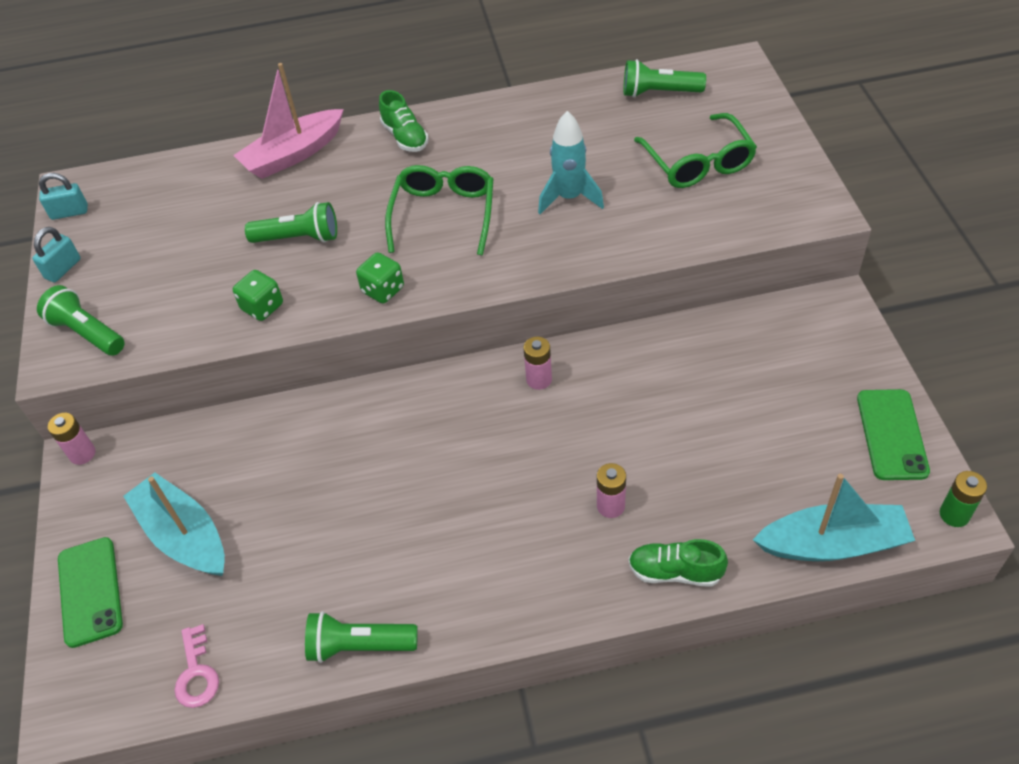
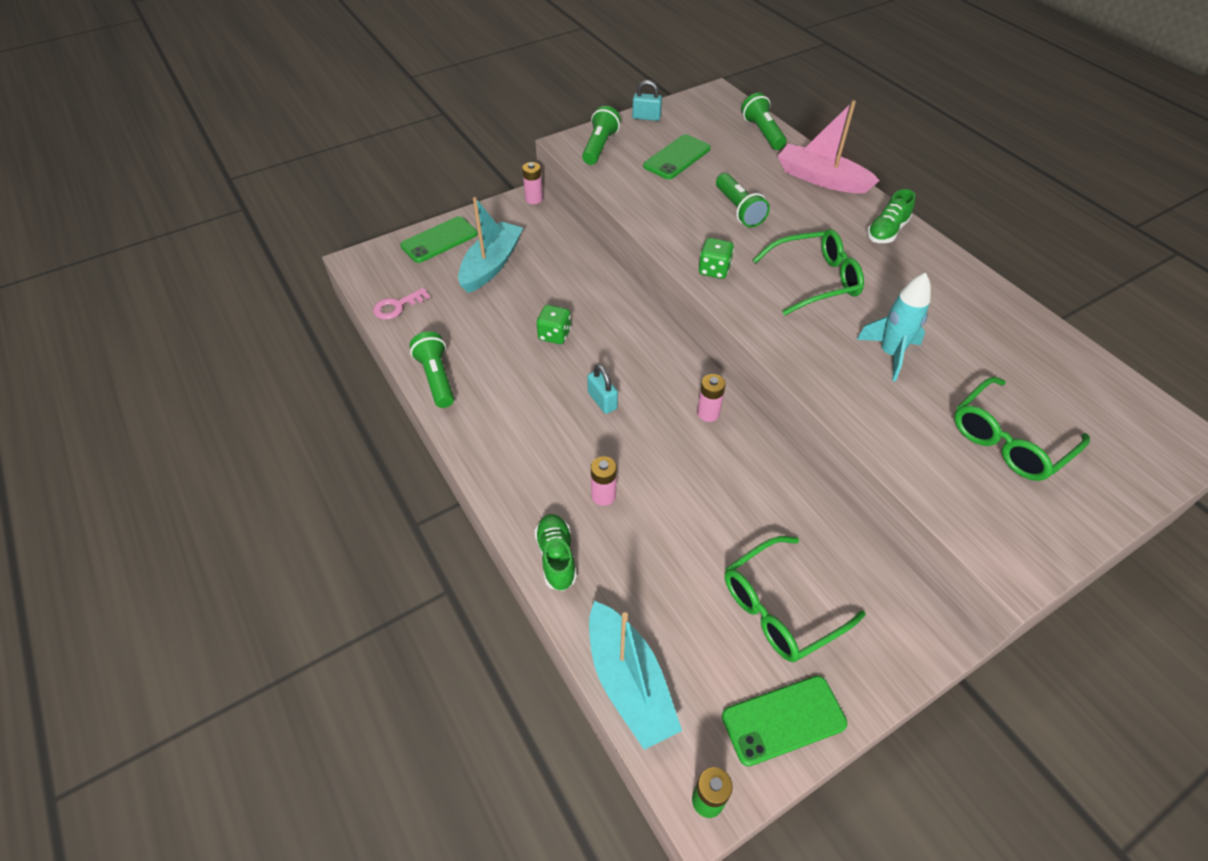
camera: 65 degrees right, 0 degrees up
(69, 212) = (695, 101): turquoise padlock -> turquoise padlock (602, 401)
(167, 263) = (677, 157): none -> green phone
(262, 307) = (663, 214): green dice -> green dice (554, 335)
(659, 92) = (1087, 385): green flashlight -> green flashlight (762, 133)
(784, 399) = (780, 608): none -> green glasses

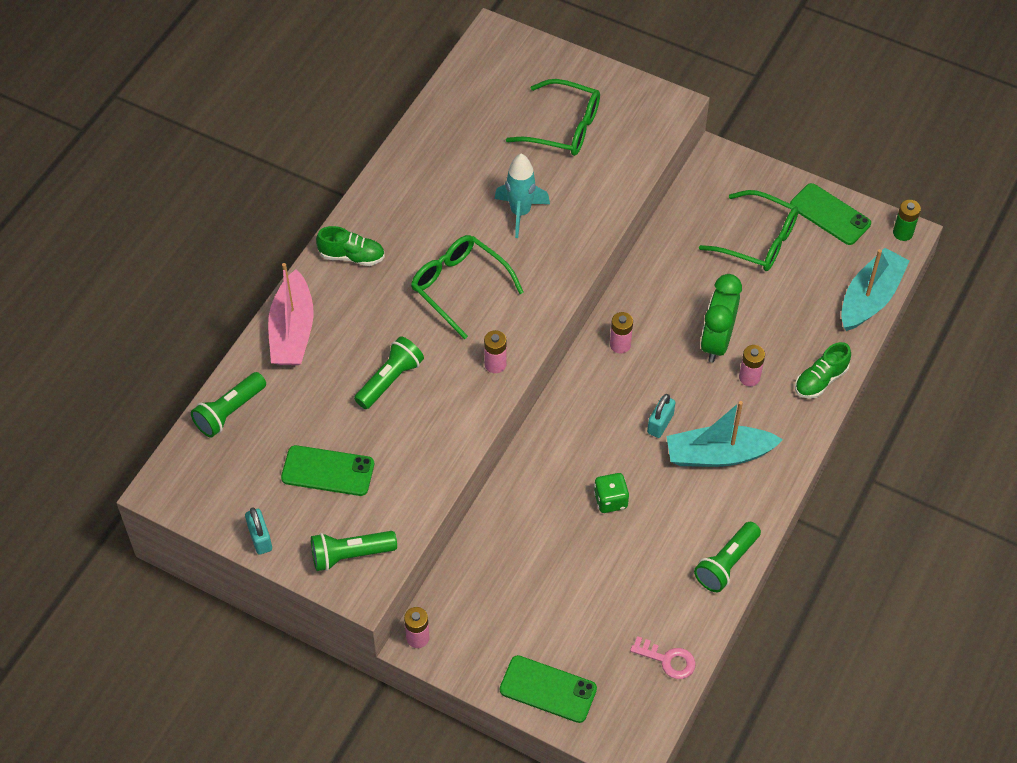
camera: 120 degrees left, 5 degrees up
(491, 265) = (553, 612): turquoise boat -> turquoise boat (718, 455)
(663, 491) = (716, 342): none -> green clock
(714, 270) = (495, 364): green dice -> pink battery

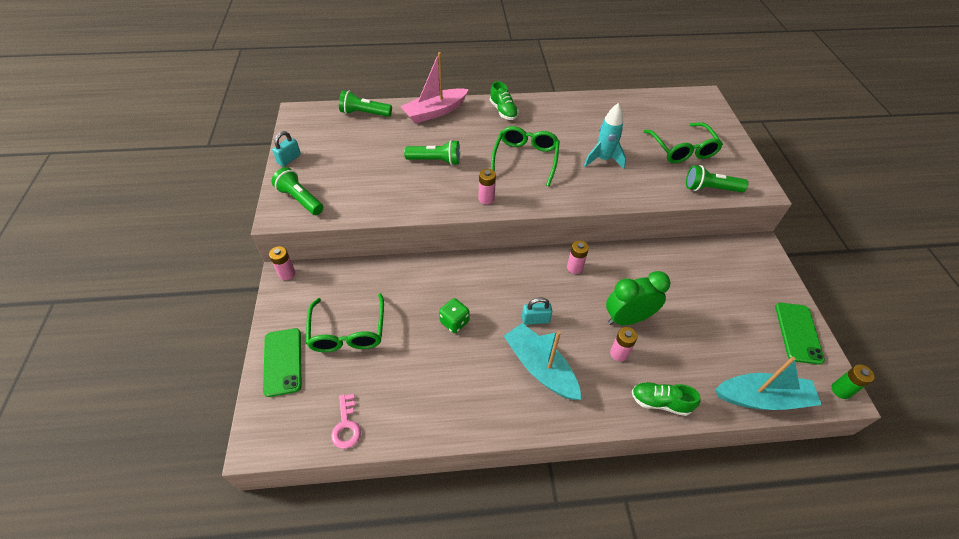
camera: 55 degrees right, 5 degrees down
(328, 471) = (353, 164): green phone -> none
(726, 563) = (453, 422): green flashlight -> green flashlight (710, 189)
(758, 240) = (729, 301): green glasses -> green glasses (348, 332)

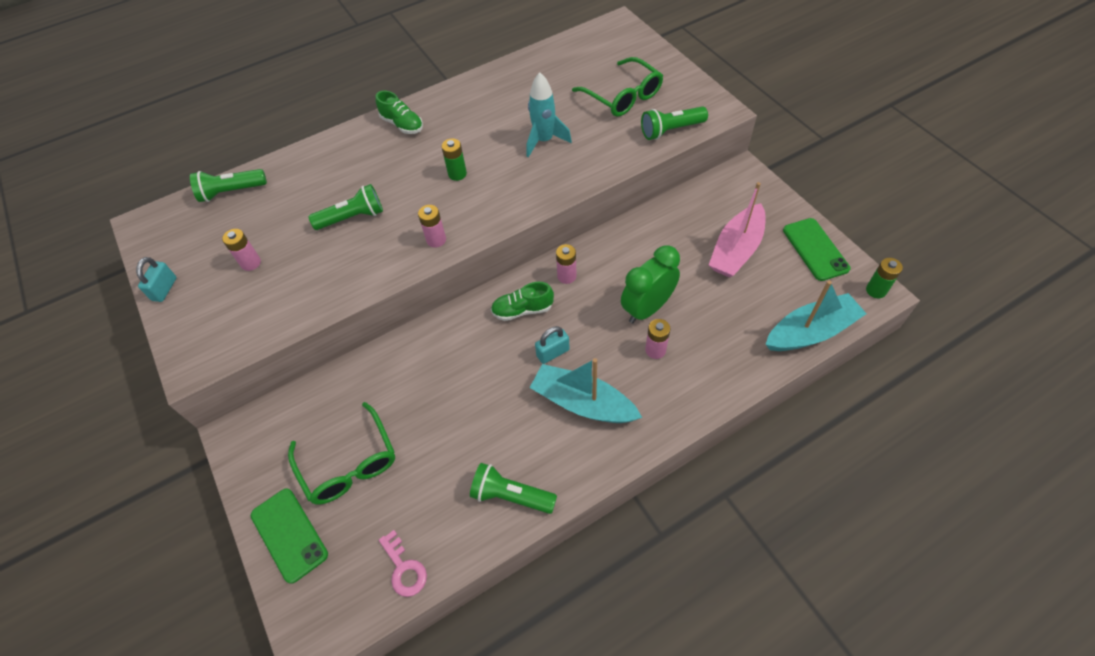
camera: 20 degrees left, 5 degrees up
(287, 274) = (235, 430): pink battery -> pink battery (251, 263)
(300, 199) = (208, 334): green flashlight -> green flashlight (511, 495)
(435, 112) = (320, 156): pink boat -> pink boat (736, 250)
(454, 322) = (466, 396): green dice -> none
(525, 159) = (457, 174): green glasses -> green battery
(660, 402) = (718, 382): green shoe -> green shoe (522, 310)

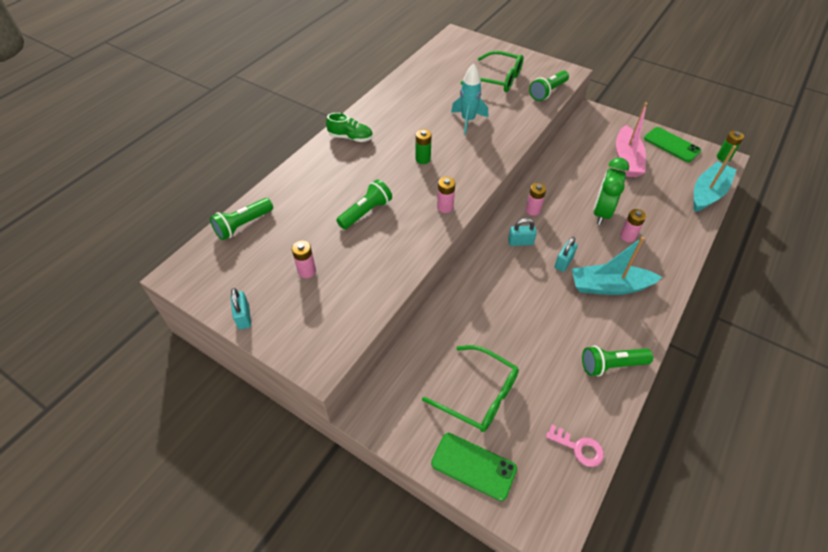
camera: 30 degrees left, 5 degrees down
(522, 310) = (520, 242): green shoe -> turquoise padlock

